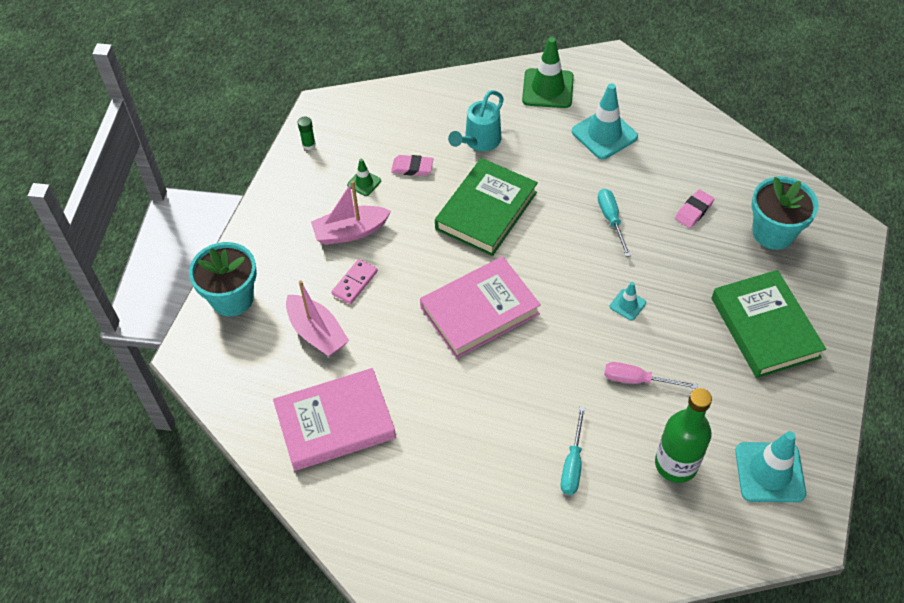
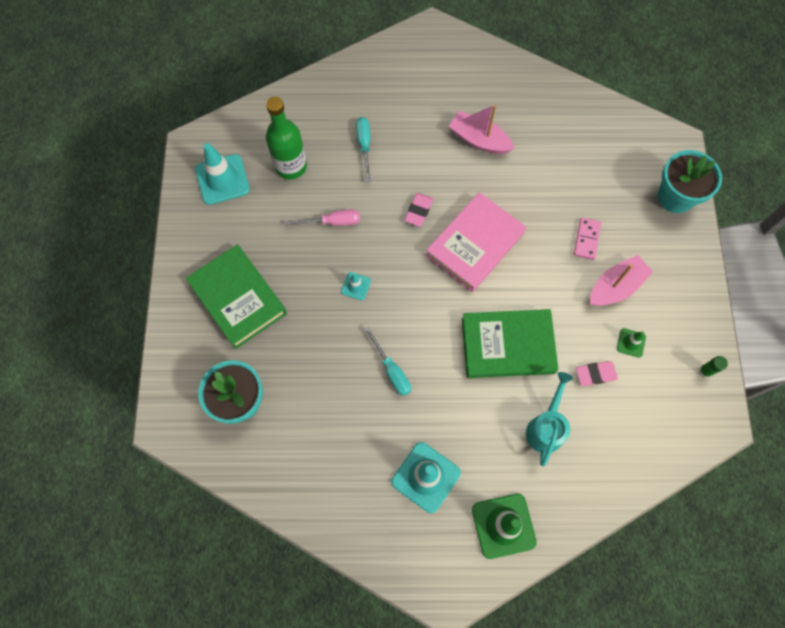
camera: 160 degrees right, 15 degrees up
(317, 333) = (593, 188): pink boat -> pink boat (479, 139)
(335, 423) = (543, 126): pink book -> none
(486, 211) = (507, 346): green book -> green book turned 75 degrees clockwise
(693, 211) = (317, 404): pink eraser -> pink eraser (418, 211)

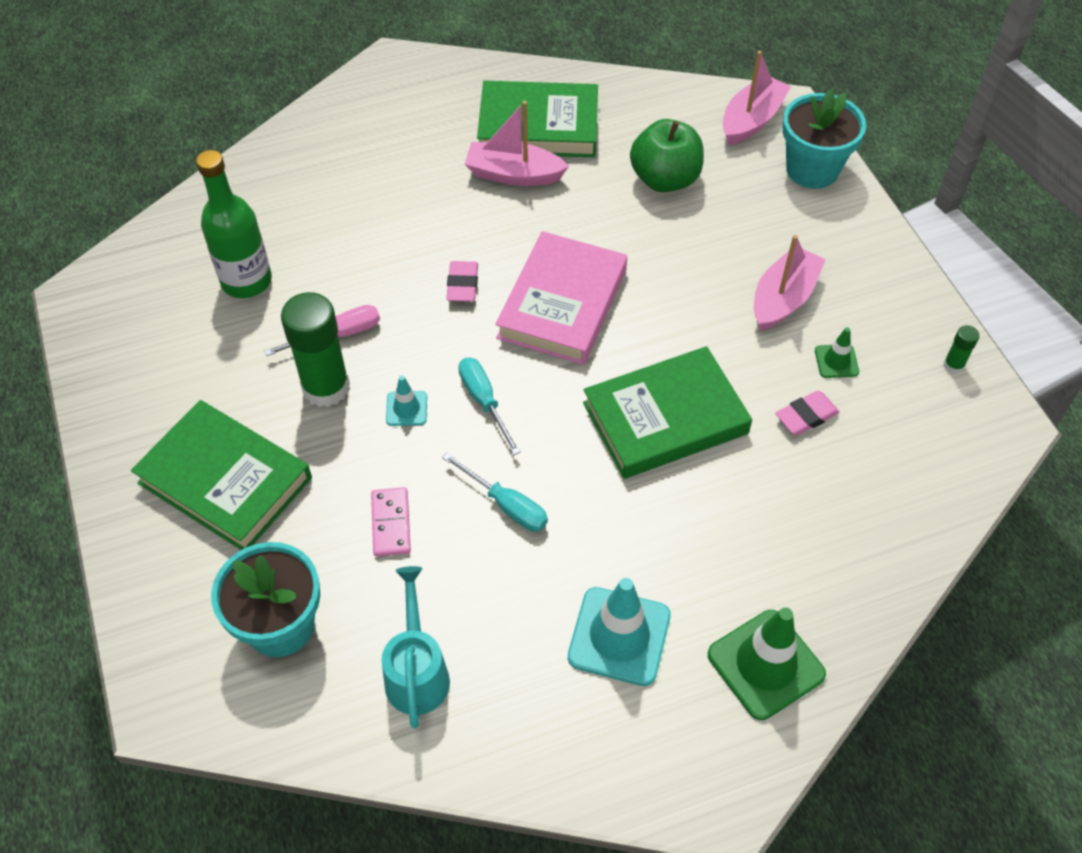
camera: 20 degrees left, 15 degrees down
(222, 179) = (144, 327): turquoise traffic cone -> none
(314, 256) = (326, 387): none -> green glue stick
(364, 145) = (349, 225): turquoise screwdriver -> turquoise screwdriver (484, 401)
(508, 107) = (538, 126): none -> green book
(546, 427) = (768, 508): turquoise watering can -> turquoise watering can (417, 672)
(574, 174) = (665, 179): none -> green apple
(586, 239) = (717, 253): pink domino -> pink domino (391, 523)
(650, 146) = (751, 120): none -> pink boat

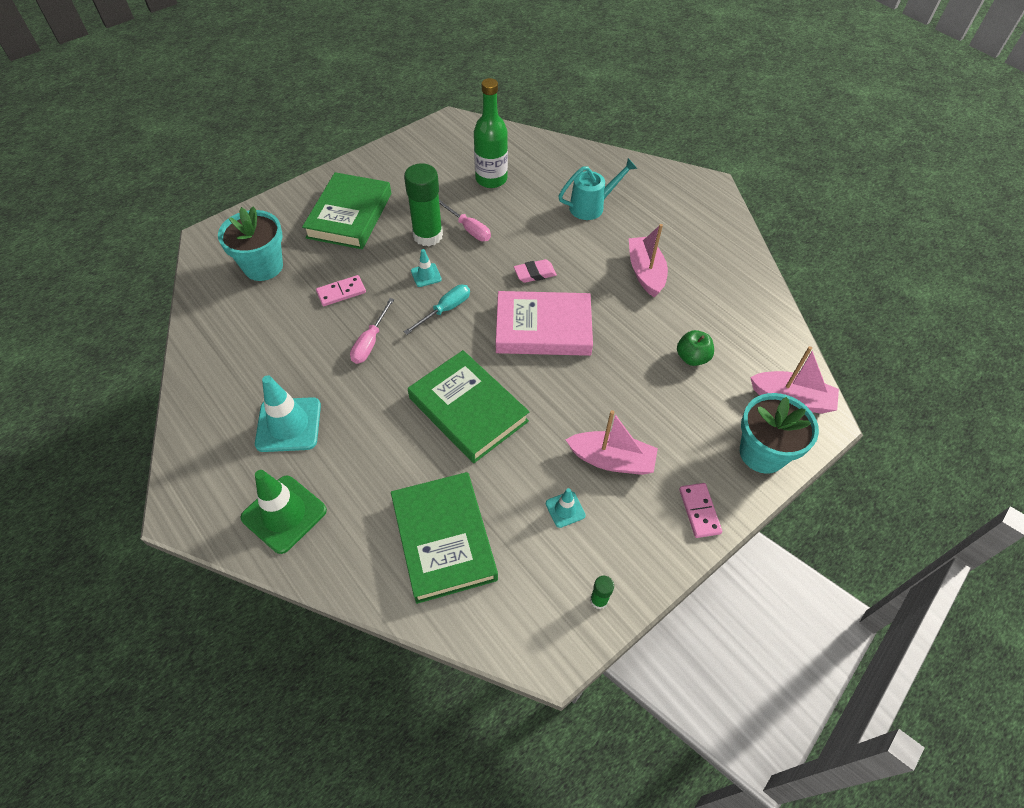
camera: 70 degrees right, 0 degrees up
(417, 672) = (245, 332): turquoise watering can -> turquoise watering can (591, 206)
(506, 505) = (370, 342): turquoise screwdriver -> pink screwdriver
(538, 126) = (699, 273): green book -> green book (444, 539)
(665, 179) = (692, 357): green apple -> green apple, size x0.62
(806, 416) = (503, 498): pink eraser -> none
(836, 361) = (565, 509): green traffic cone -> turquoise traffic cone
(868, 246) = (699, 511): none -> pink domino

